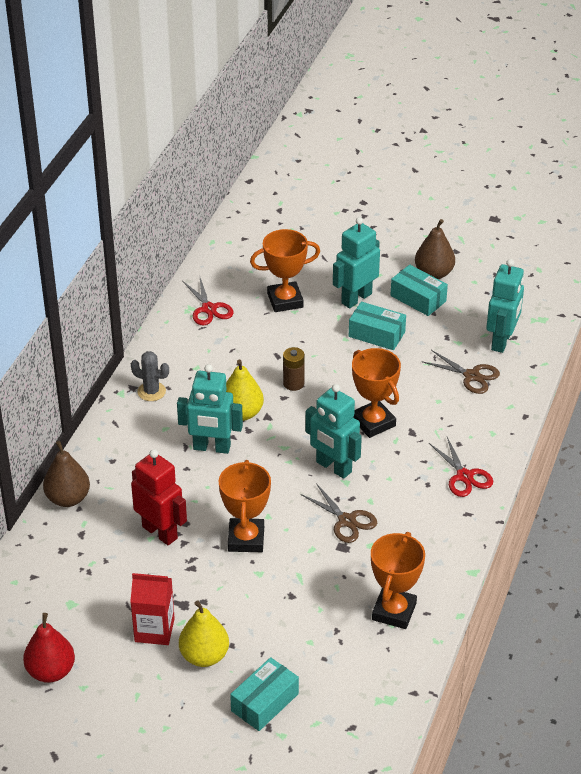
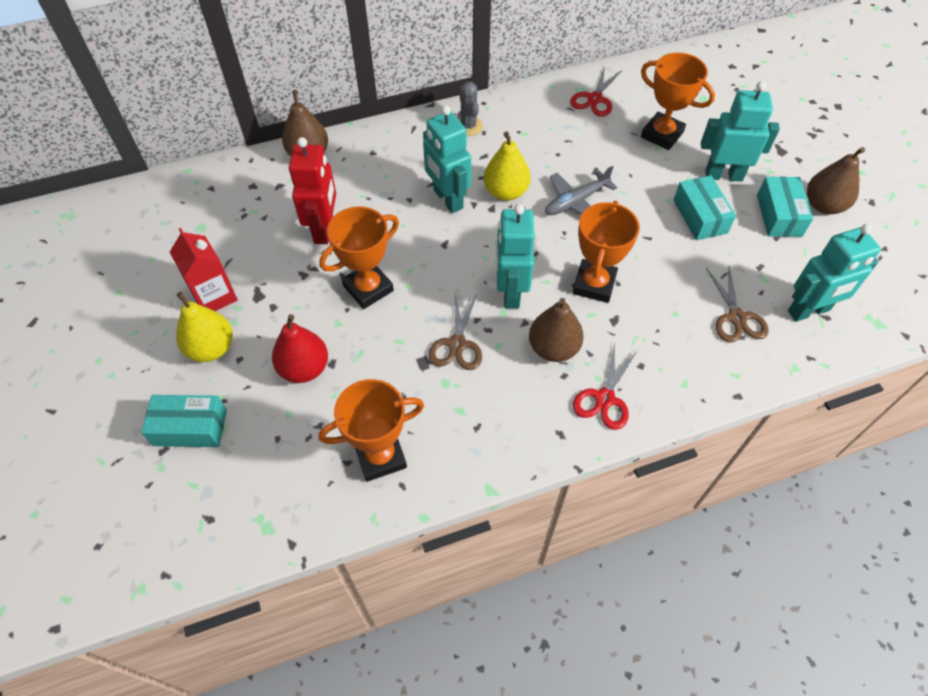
camera: 50 degrees right, 15 degrees up
(51, 671) = (120, 262): red pear -> red pear (304, 368)
(293, 383) = (576, 201): brown battery -> grey plane
(401, 475) = (553, 348): none -> brown pear

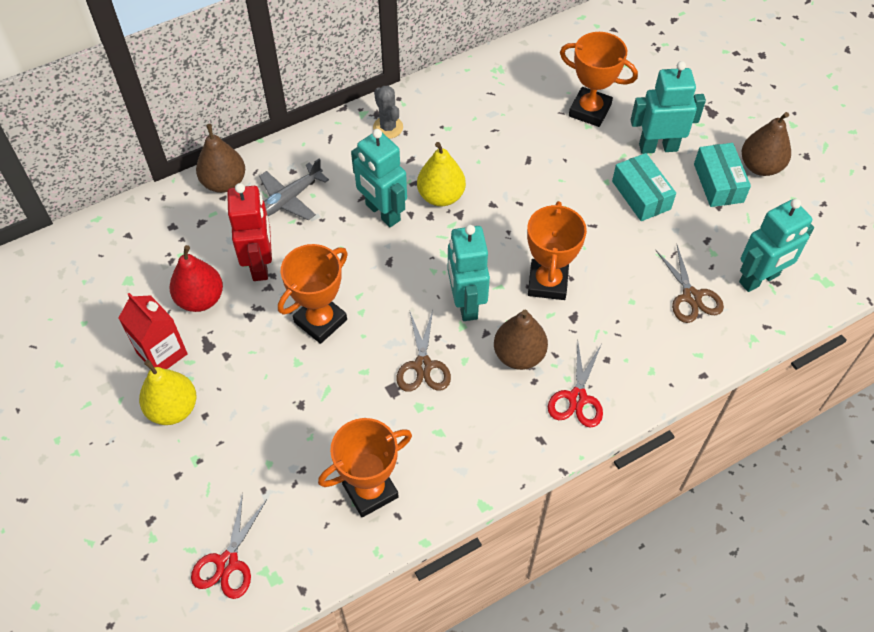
camera: 10 degrees left, 0 degrees up
(190, 427) = (172, 493): turquoise box -> none
(304, 368) = (274, 414): red pear -> red pear (200, 299)
(576, 201) = (515, 196): grey plane -> grey plane (289, 199)
(594, 99) = (514, 79): red scissors -> red scissors (227, 563)

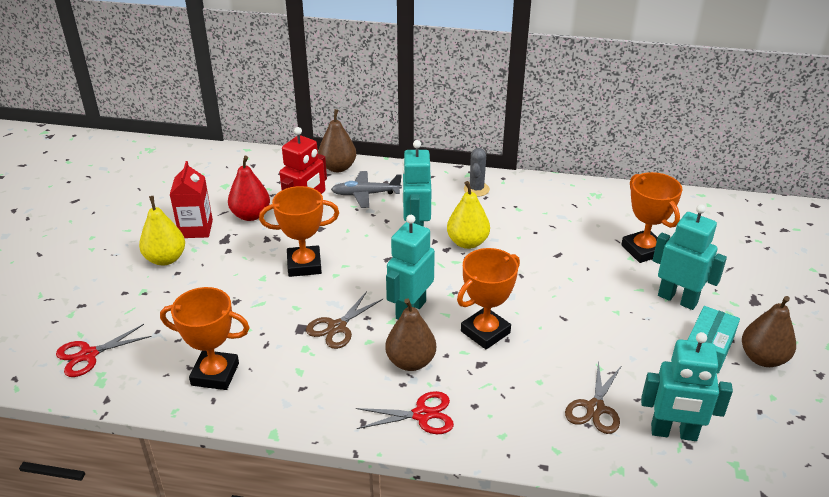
camera: 40 degrees right, 20 degrees down
(577, 398) = (422, 415): red scissors -> red scissors turned 150 degrees counterclockwise
(641, 195) = (627, 321): turquoise box -> none

